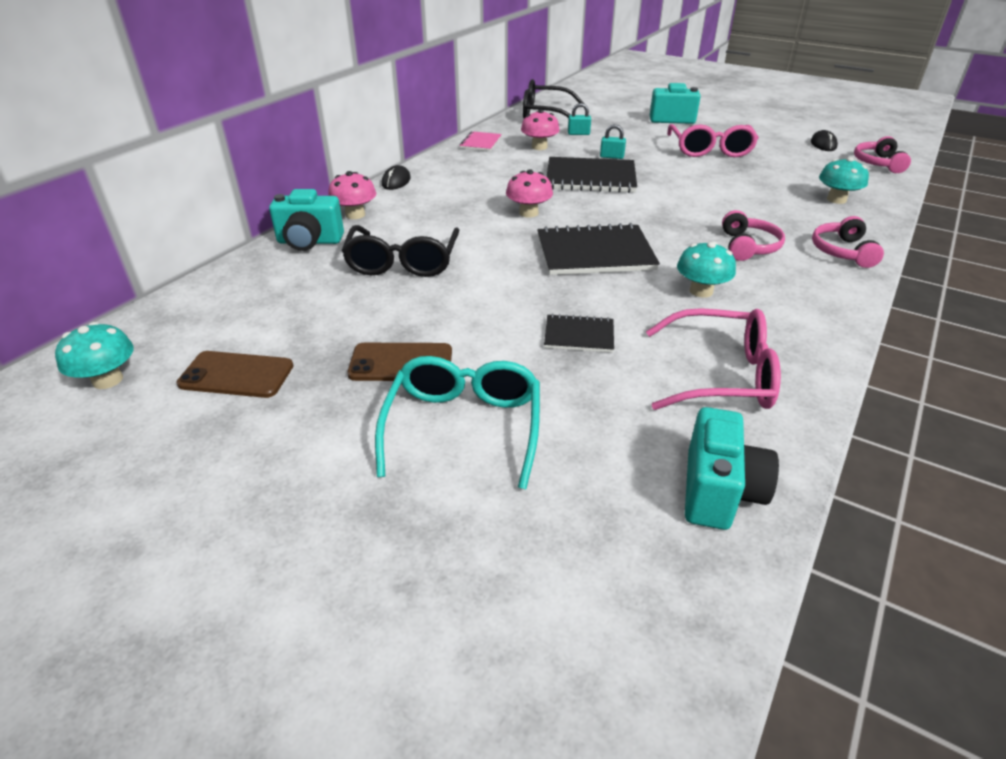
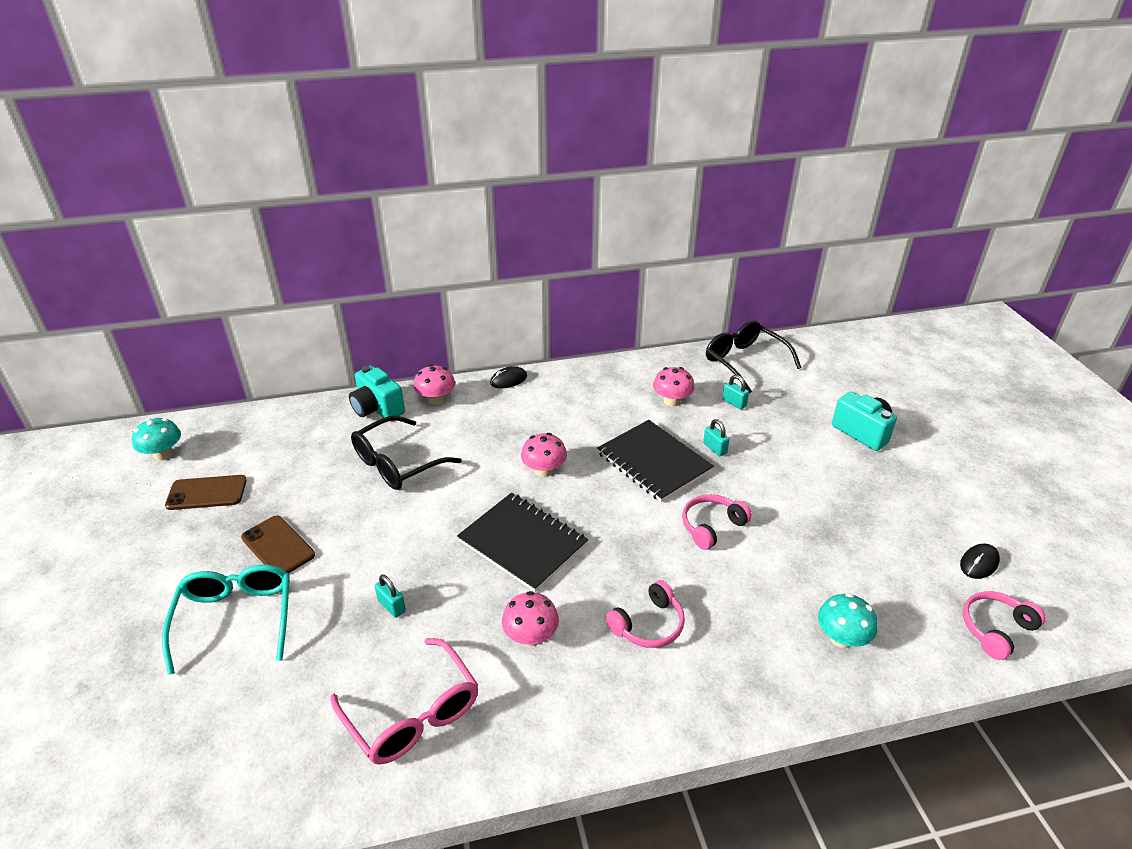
camera: 45 degrees right, 0 degrees up
(236, 375) = (207, 493): brown phone -> brown phone turned 60 degrees counterclockwise
(464, 426) = (236, 618): turquoise glasses -> turquoise glasses turned 60 degrees counterclockwise
(481, 143) = (633, 370): pink notebook -> none
(579, 335) = (391, 606): black notebook -> turquoise padlock
(701, 291) = (531, 636): turquoise mushroom -> pink mushroom
(710, 150) = (827, 495): pink glasses -> none
(719, 491) = (266, 785): turquoise camera -> none
(842, 252) = (722, 695): pink headphones -> pink headphones (711, 526)

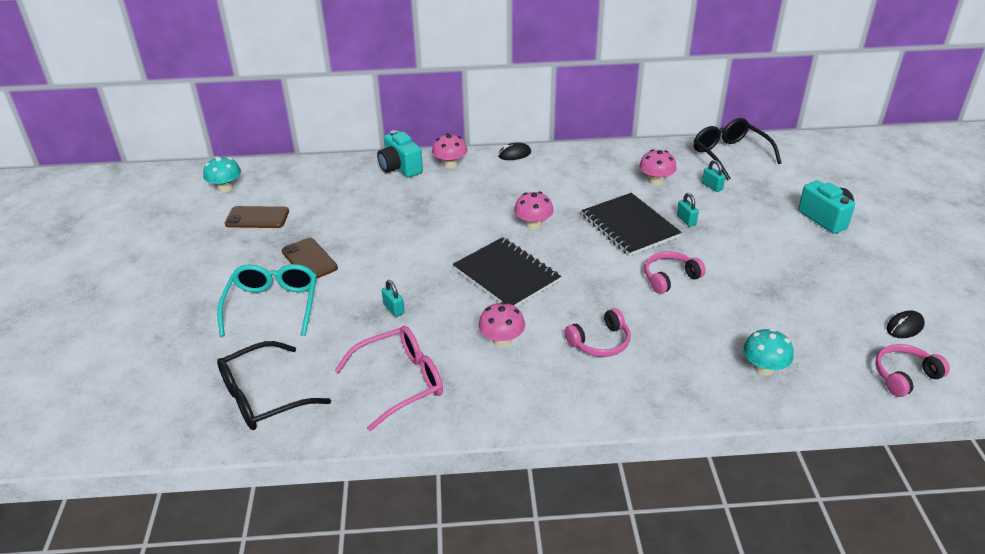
camera: 10 degrees right, 0 degrees up
(397, 464) = (411, 210): black glasses -> black glasses (263, 397)
(413, 714) = (401, 382): pink glasses -> pink glasses turned 90 degrees counterclockwise

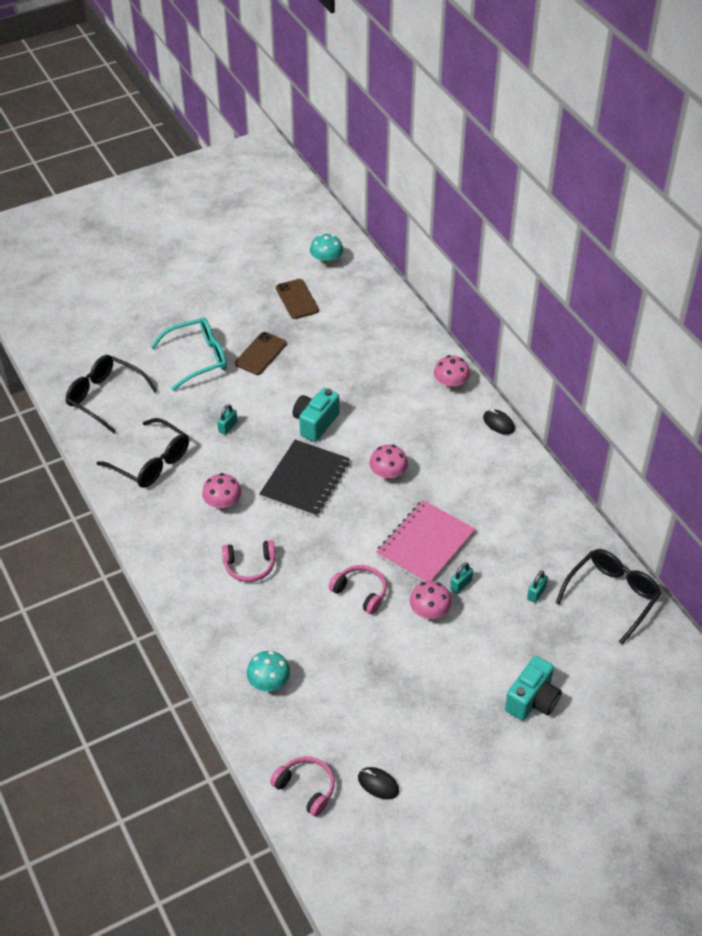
camera: 65 degrees right, 10 degrees up
(400, 168) = (423, 353): turquoise camera -> turquoise camera (315, 423)
(401, 382) = (151, 462): pink glasses -> black glasses
(600, 342) = (250, 566): pink headphones -> pink headphones turned 45 degrees counterclockwise
(629, 226) = (425, 544): black notebook -> pink notebook
(656, 181) = (518, 545): pink mushroom -> pink mushroom (429, 612)

